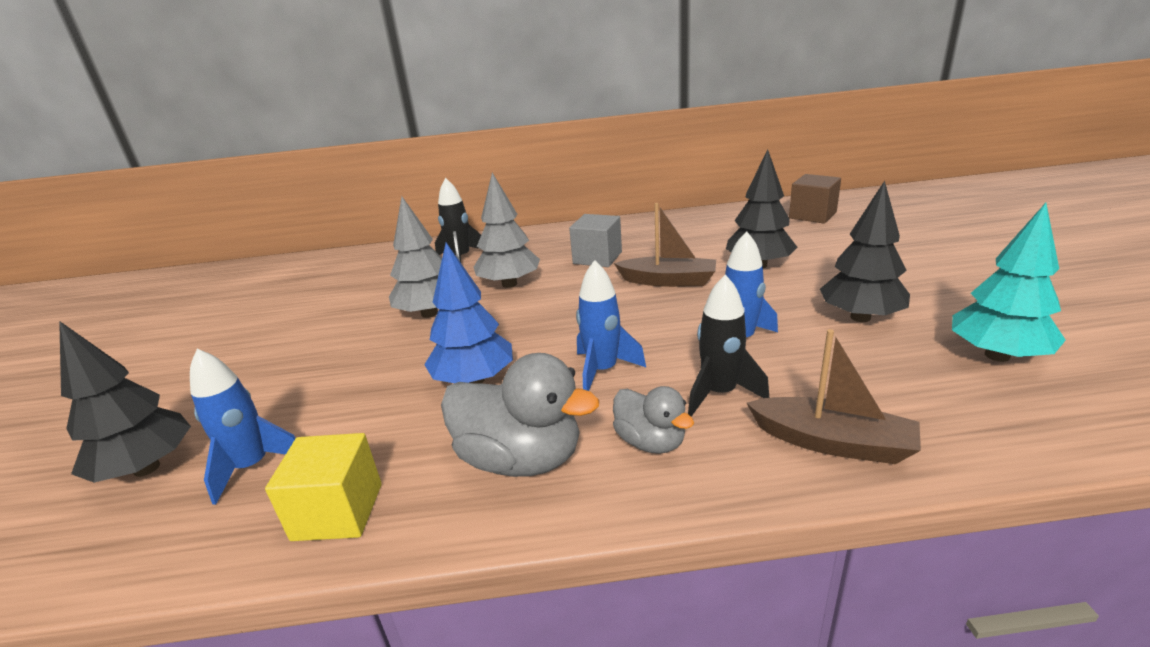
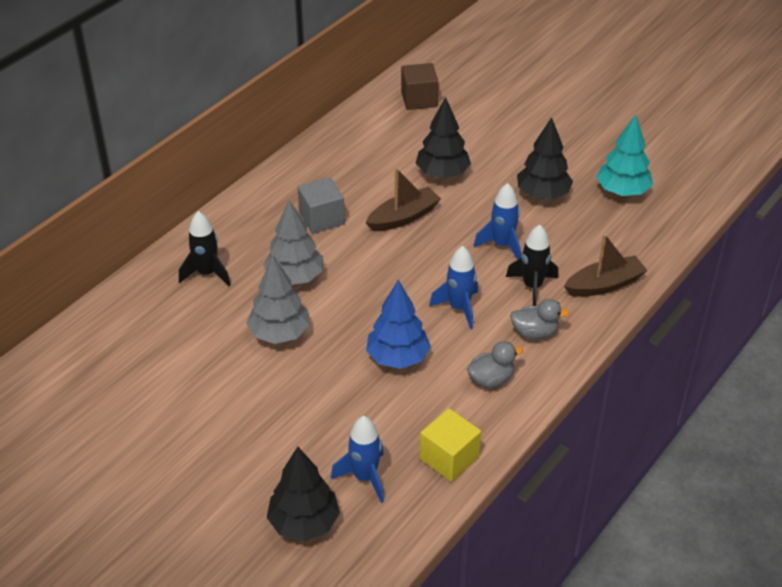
camera: 50 degrees left, 15 degrees up
(521, 459) = (491, 379): grey duck -> grey duck, size x0.59

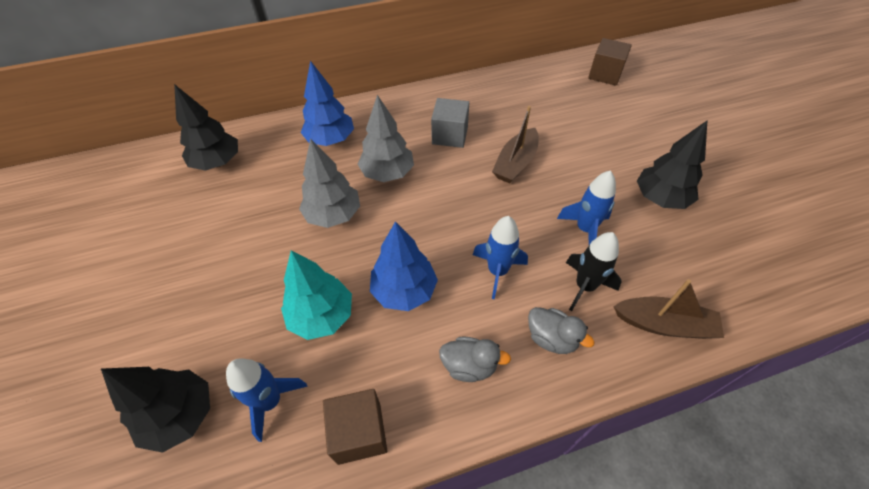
camera: 35 degrees right, 10 degrees up
(207, 273) = (330, 140): black rocket -> blue tree
(403, 217) = (515, 163): brown boat -> brown boat turned 120 degrees clockwise
(442, 173) = (578, 140): black tree -> black tree (217, 162)
(449, 458) = (359, 433): yellow cube -> brown cube
(622, 191) = (748, 232): turquoise tree -> turquoise tree (322, 316)

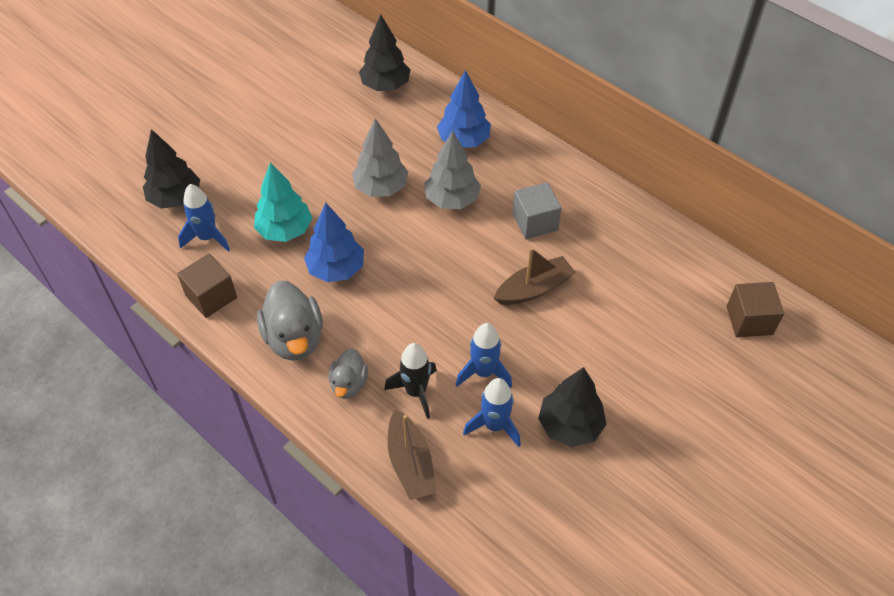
camera: 60 degrees right, 0 degrees up
(469, 366) = (294, 338): grey duck -> grey duck, size x1.69
(497, 271) = (393, 323): blue rocket -> blue rocket (494, 425)
(515, 163) = (534, 288): brown boat -> brown boat turned 150 degrees clockwise

